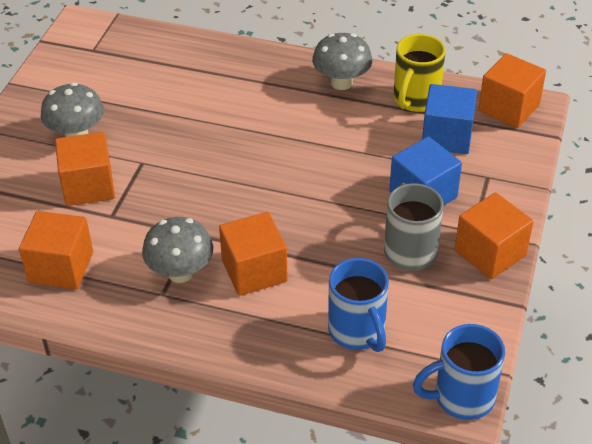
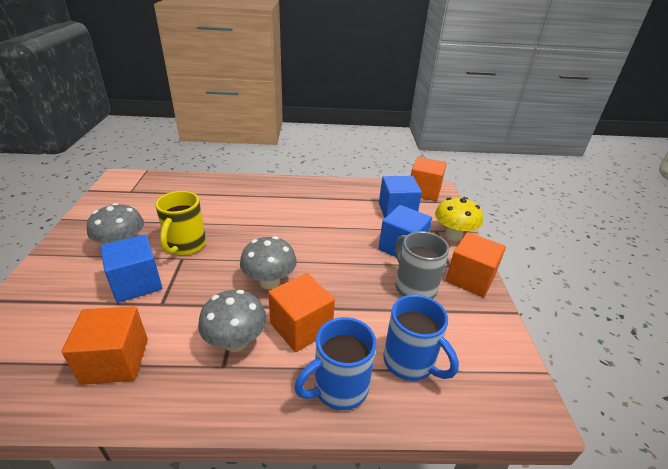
camera: 20 degrees left, 10 degrees down
(88, 186) = (137, 283): orange cube -> blue cube
(341, 82) = (314, 190): grey mushroom -> grey mushroom (269, 282)
(415, 100) = (366, 194): yellow mug -> yellow mug (185, 246)
(461, 397) = (528, 404): blue mug -> blue mug (339, 388)
(507, 188) = (453, 235): none -> yellow mushroom

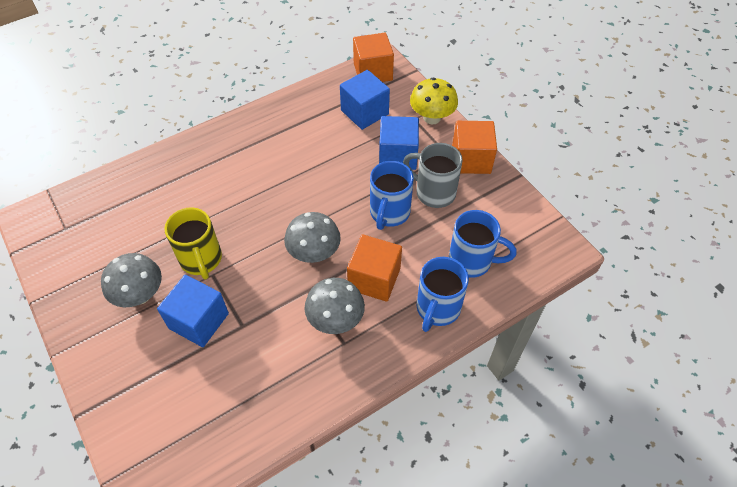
camera: 30 degrees left, 20 degrees up
(115, 361) = (258, 389): orange cube -> none
(360, 283) = (389, 213): none -> blue mug

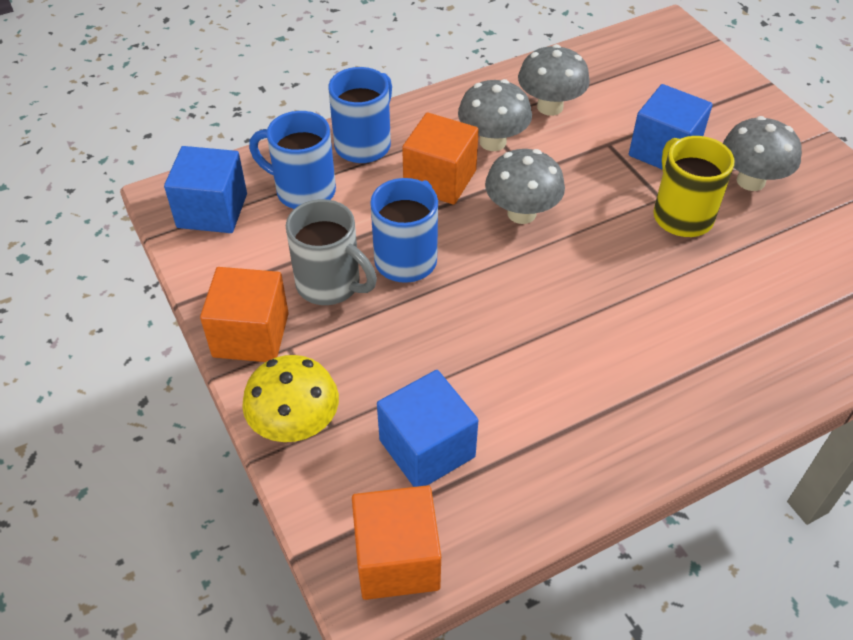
camera: 175 degrees left, 5 degrees down
(286, 365) = (550, 107): none -> grey mushroom
(398, 155) = (377, 352): blue cube -> blue cube (212, 210)

